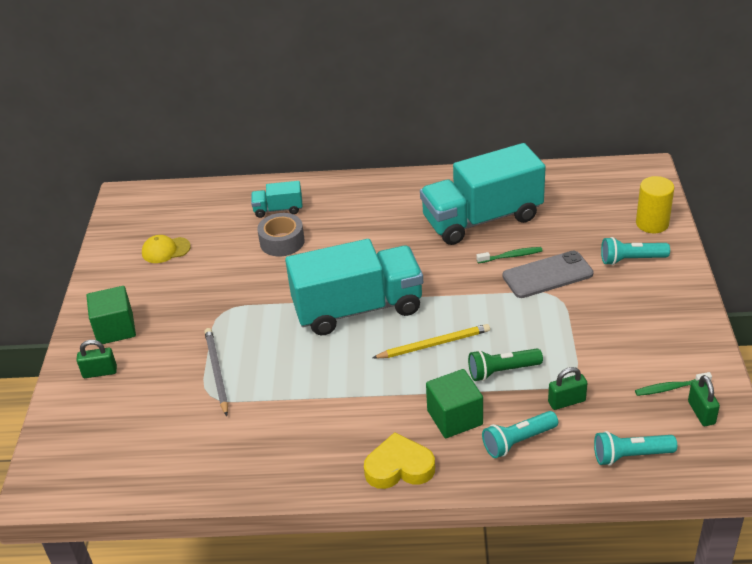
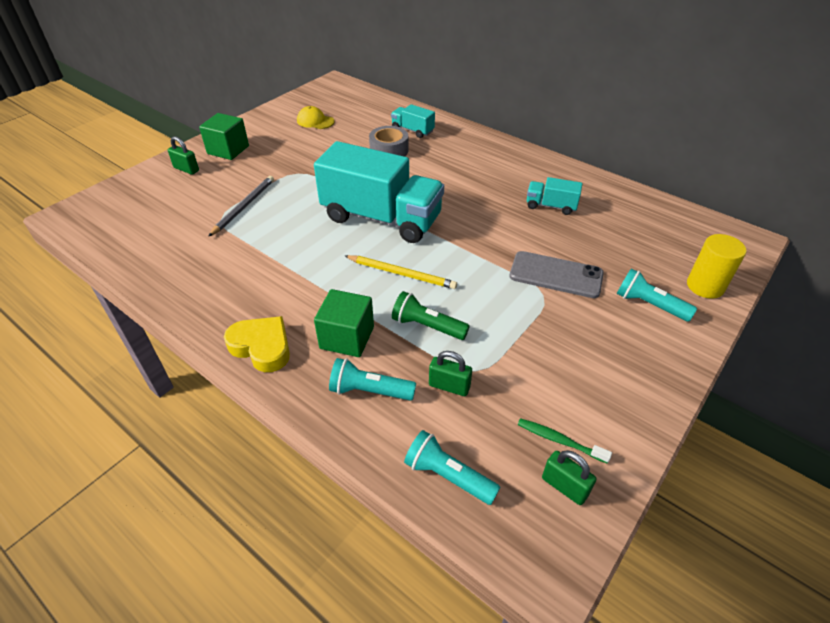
camera: 35 degrees right, 5 degrees up
(482, 219) = (551, 206): turquoise truck -> turquoise truck, size x0.44
(511, 256) = (542, 244): green toothbrush -> none
(701, 413) = (564, 486): green padlock -> green padlock turned 75 degrees counterclockwise

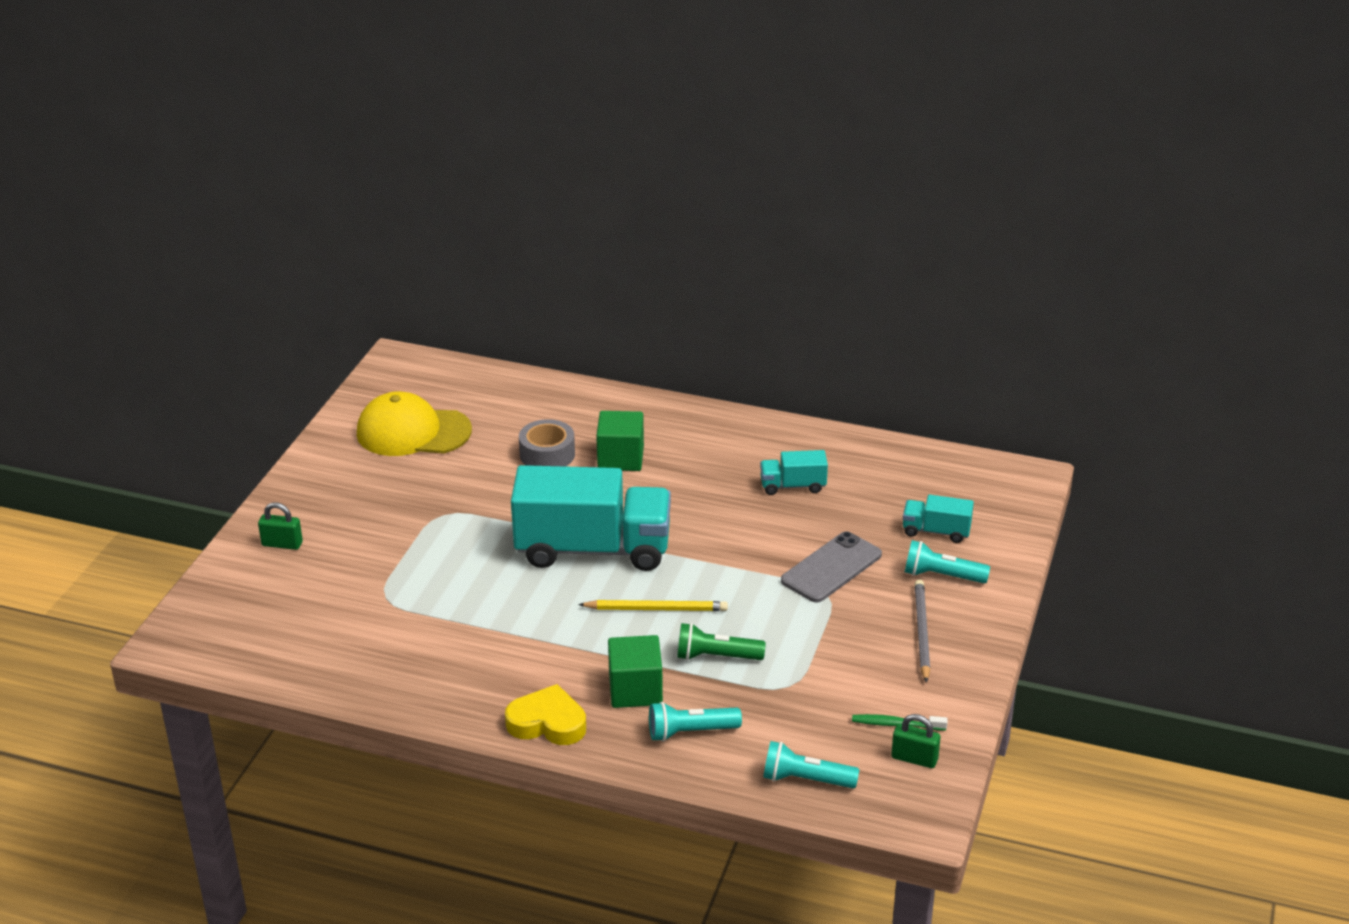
camera: 20 degrees left, 10 degrees down
(228, 150) = (319, 503): green cube -> green cube (620, 458)
(243, 207) = (404, 576): grey pencil -> grey pencil (921, 632)
(315, 121) = (413, 432): yellow cap -> yellow cap, size x1.95
(412, 130) = (562, 417): turquoise truck -> turquoise truck (936, 531)
(449, 386) = (769, 707): green padlock -> none
(556, 275) = (831, 568): grey phone -> grey phone turned 45 degrees counterclockwise
(705, 286) = (994, 541): yellow cylinder -> none

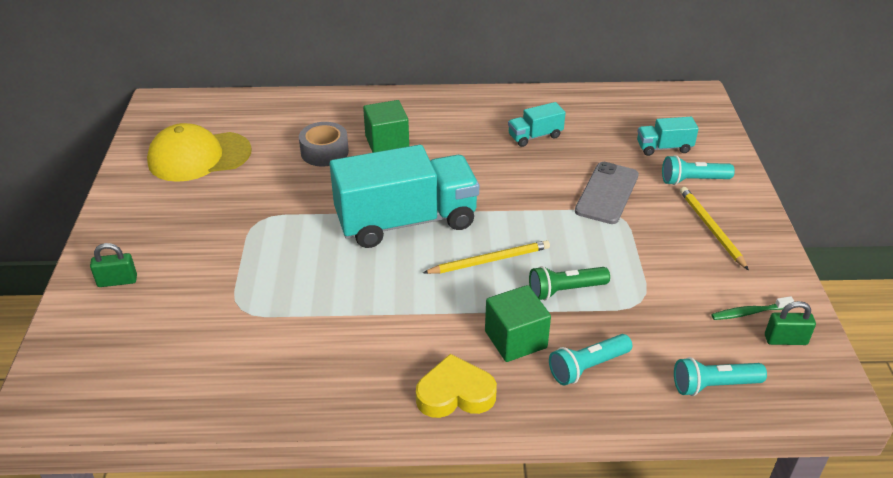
camera: 20 degrees left, 5 degrees up
(921, 632) = (711, 229): grey pencil -> yellow pencil

